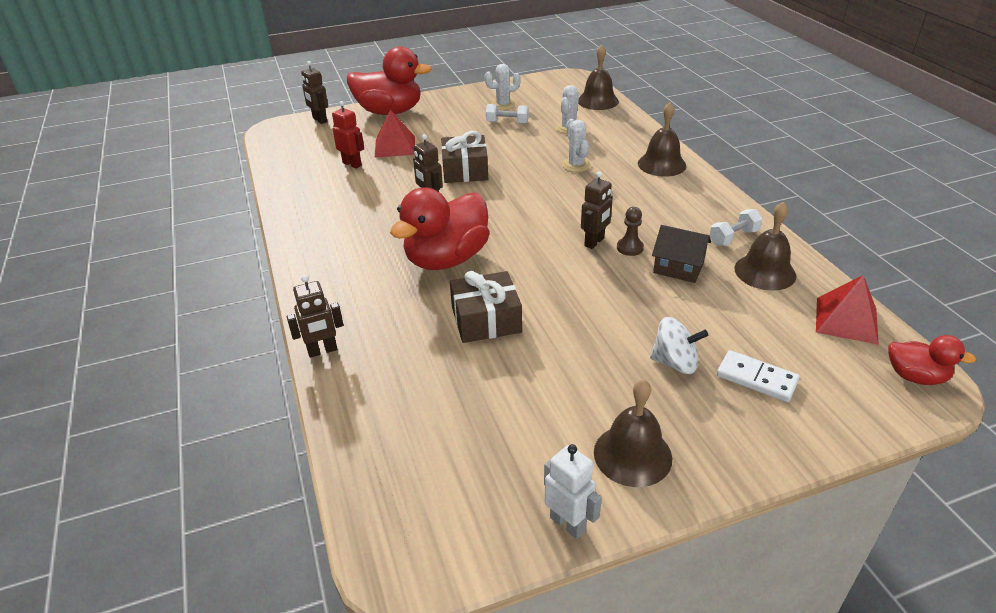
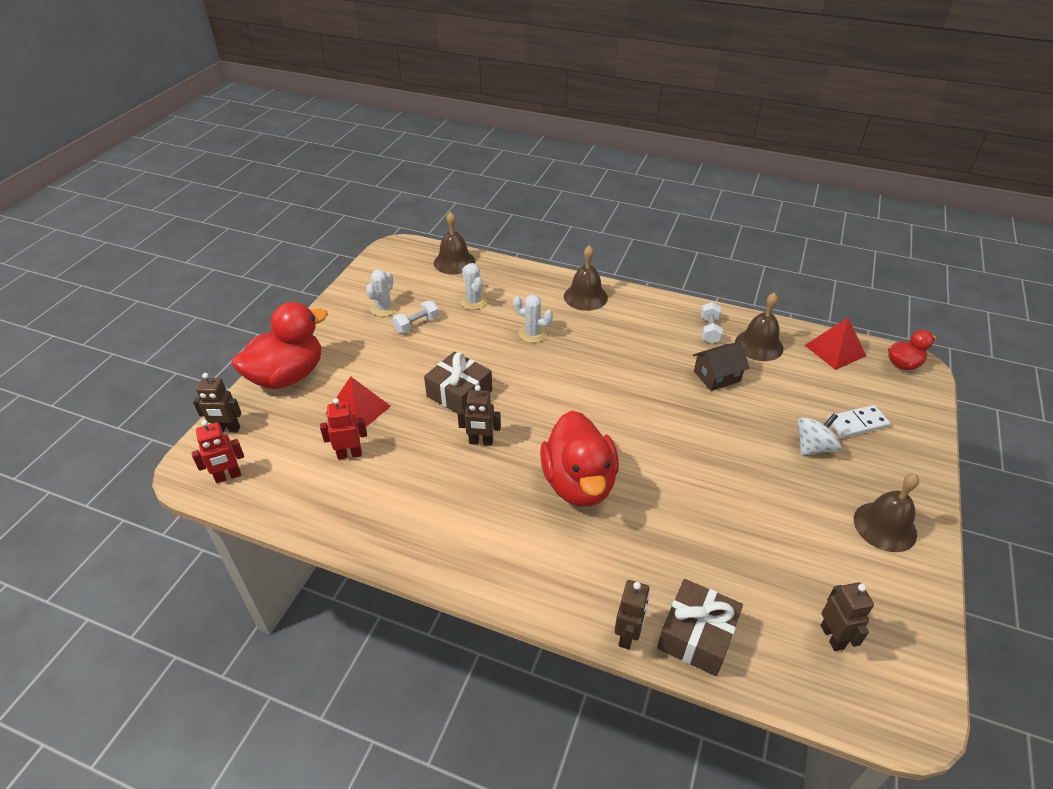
camera: 50 degrees left, 5 degrees up
(284, 140) = (228, 476): none -> red robot
(486, 319) = (681, 509): brown gift -> brown gift (696, 635)
(568, 524) = (926, 599): white robot -> none
(594, 242) = (645, 392): brown robot -> brown robot (832, 637)
(630, 248) = (670, 381): brown pawn -> none

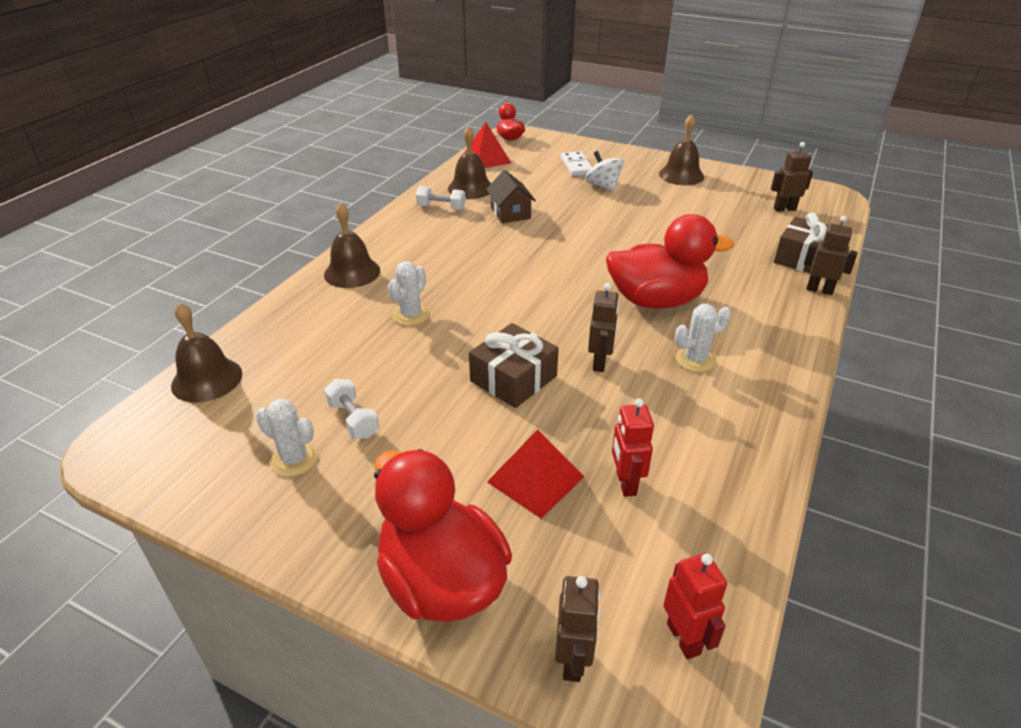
camera: 85 degrees left, 5 degrees down
(473, 301) = (321, 362): white cactus -> white cactus (695, 360)

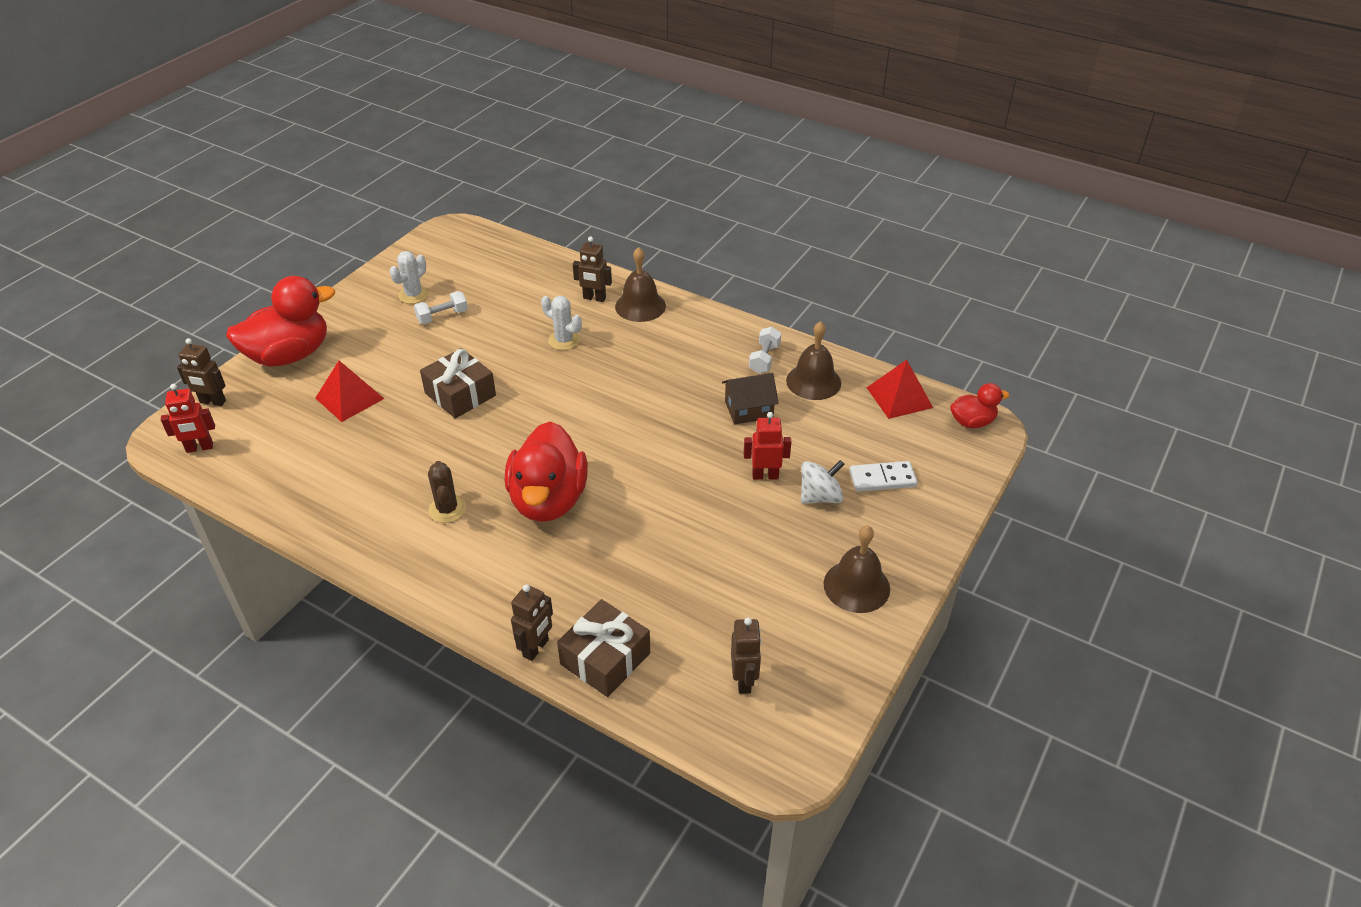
camera: 95 degrees right, 5 degrees up
(207, 379) = (509, 251): brown bell -> none
(600, 363) = (463, 446): brown robot -> brown robot (594, 298)
(625, 483) = (325, 441): red robot -> red robot (765, 475)
(695, 360) = (447, 509): white cactus -> brown cactus

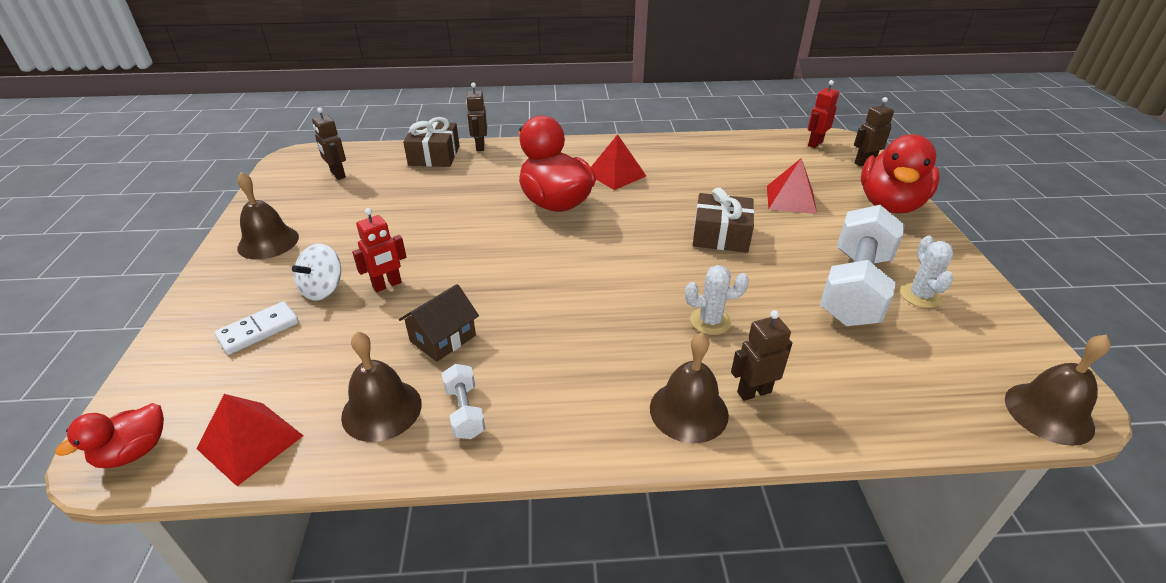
camera: 145 degrees right, 5 degrees down
(442, 316) = (854, 288): white dumbbell -> white dumbbell, size x2.25
(447, 509) = (616, 174): brown cactus -> red pyramid
(469, 231) = (1048, 413): none -> brown bell

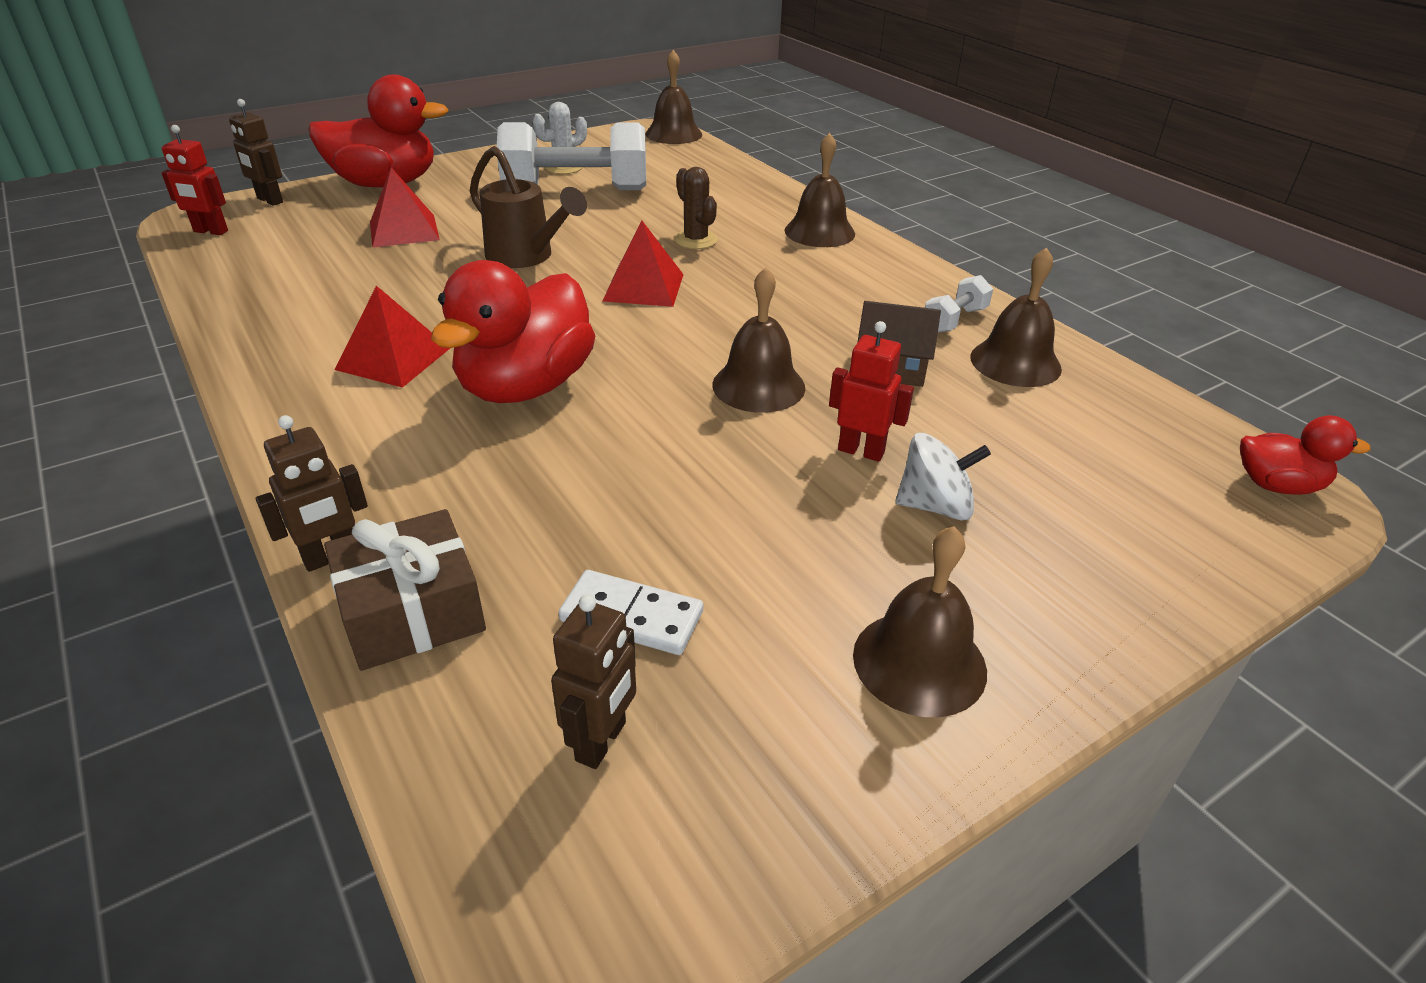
camera: 120 degrees left, 0 degrees up
(250, 442) = (1152, 417): red pyramid -> red pyramid (644, 287)
(258, 330) = (1063, 515): white domino -> white domino (631, 617)
(481, 274) = (758, 386): none -> brown bell
(710, 321) = (695, 240): white cactus -> brown cactus
(721, 235) = (526, 257): brown gift -> brown watering can
(753, 392) = (767, 213): brown robot -> none

